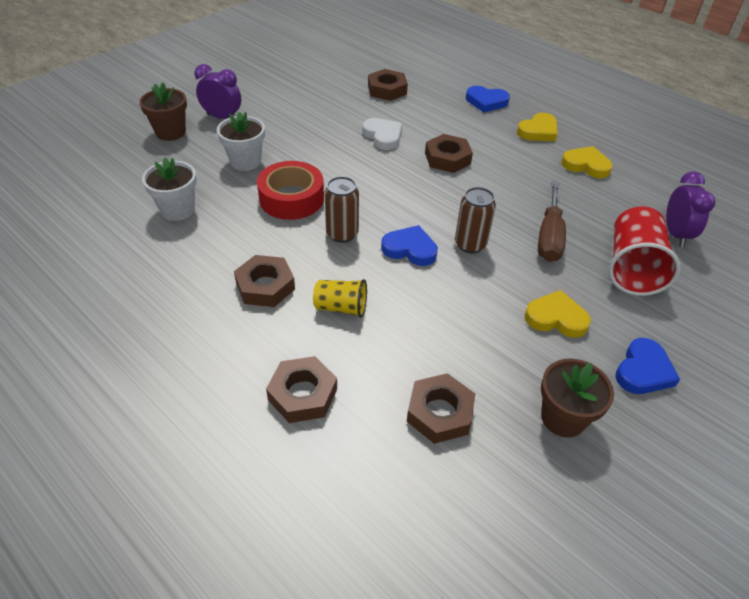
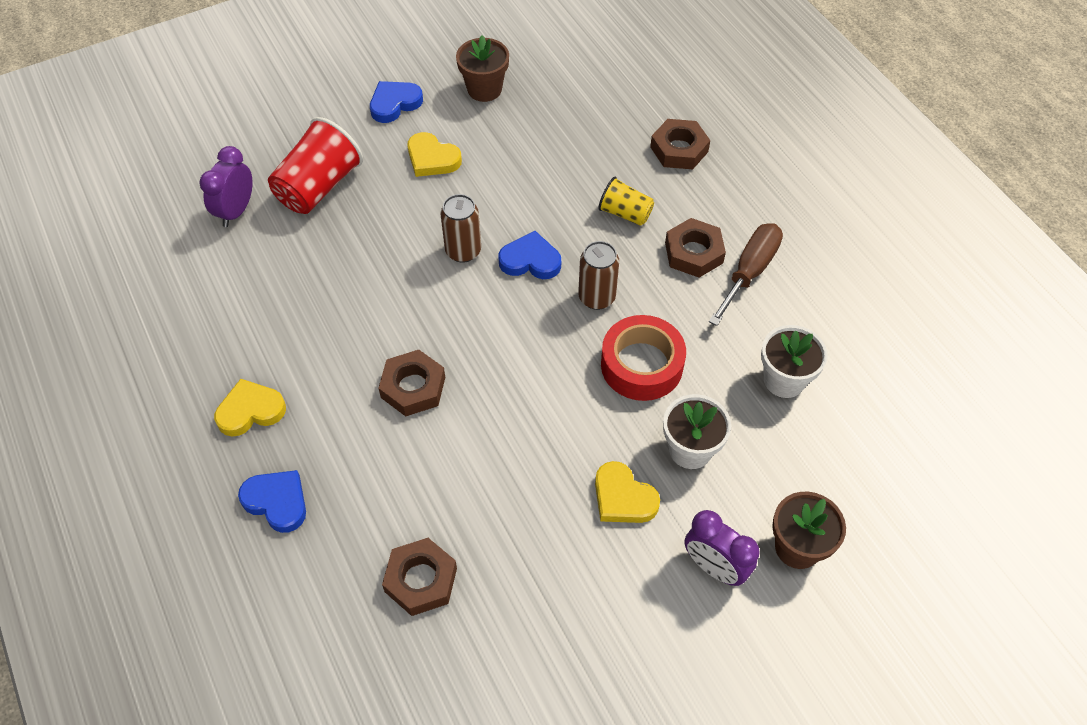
camera: 160 degrees left, 10 degrees up
(383, 136) = (480, 456): white heart -> none
(410, 249) = (530, 260): blue heart -> blue heart turned 150 degrees clockwise
(440, 413) = (576, 113): brown nut -> none
(549, 237) = (372, 240): brown screwdriver -> brown screwdriver (749, 272)
(586, 165) = (241, 330): yellow heart -> yellow heart (623, 498)

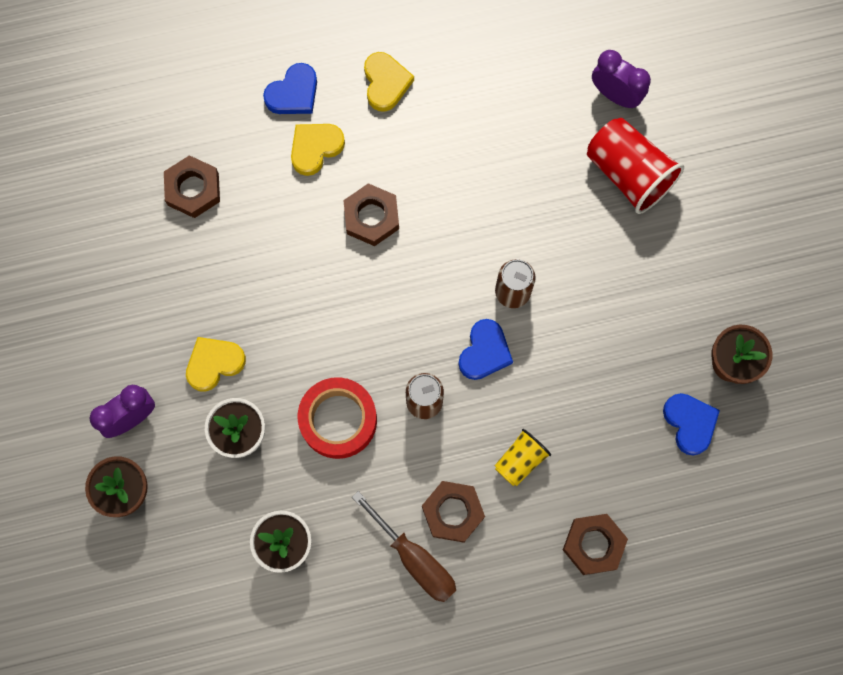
camera: 105 degrees right, 20 degrees up
(394, 104) = (729, 266): blue heart -> blue heart (690, 423)
(432, 159) = (641, 288): yellow heart -> yellow heart (315, 148)

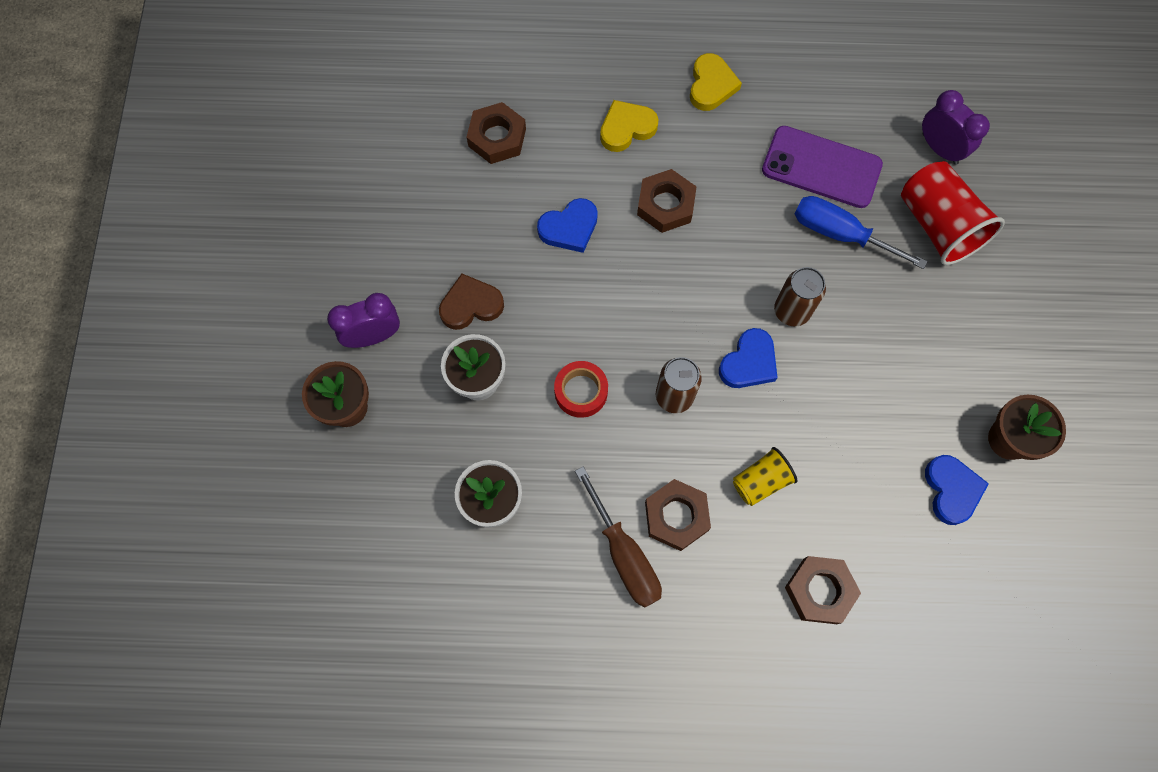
camera: 15 degrees right, 5 degrees down
(214, 363) = (471, 305): yellow heart -> brown heart
(293, 93) = (618, 74): blue heart -> blue heart (569, 228)
(338, 420) = (581, 392): red tape -> red tape, size x0.65
(509, 142) = (821, 167): none -> purple phone
(540, 205) = (840, 234): none -> blue screwdriver

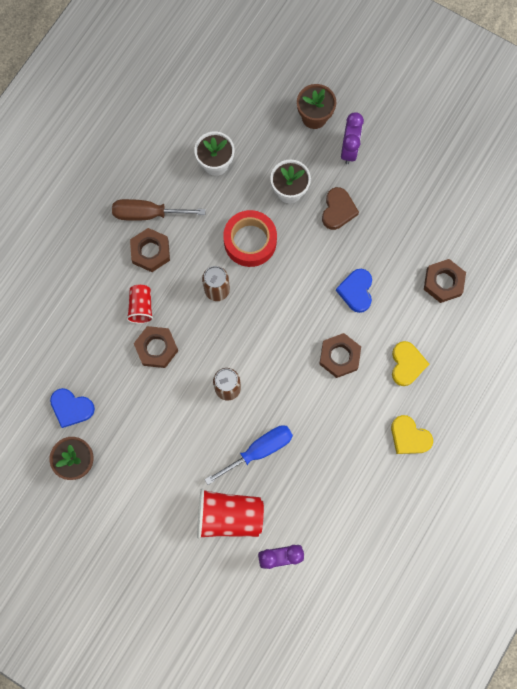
camera: 120 degrees right, 5 degrees up
(581, 392) = (250, 241): red tape -> red tape, size x1.54
(749, 362) = (211, 343): blue heart -> none
(760, 481) = (141, 307): yellow cup -> red cup
(820, 591) = (66, 301): brown nut -> brown nut (156, 348)
(821, 167) = (310, 469): purple phone -> none

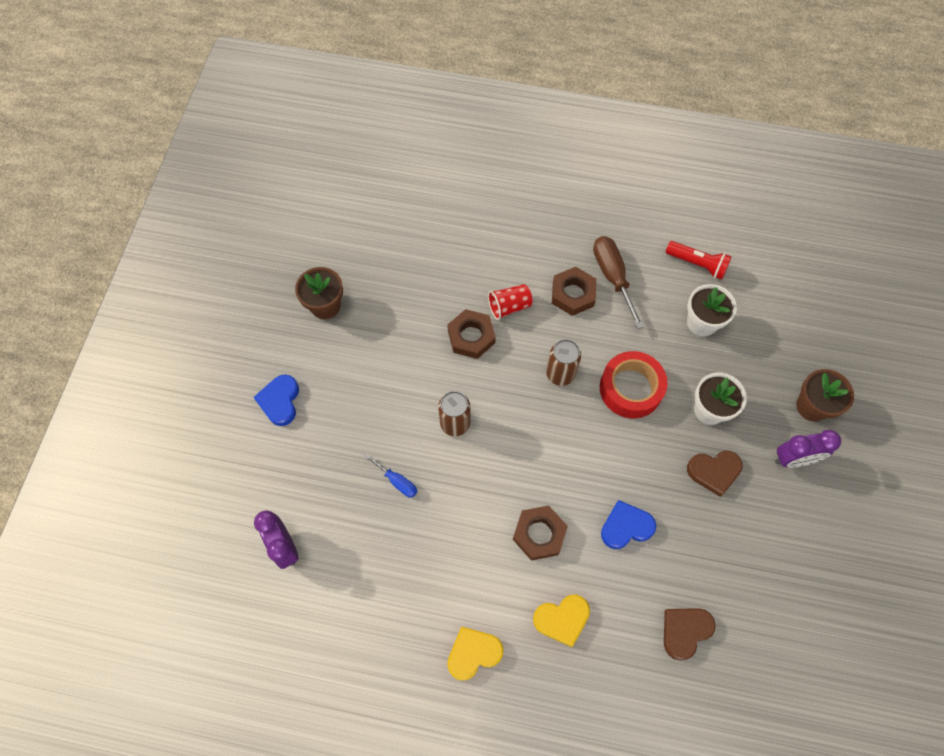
camera: 70 degrees right, 10 degrees down
(71, 408) = (378, 280): blue heart -> blue heart (280, 401)
(163, 143) = (697, 264): none -> red flashlight
(229, 516) = (314, 474): red cup -> none
(259, 450) = (397, 481): blue screwdriver -> blue screwdriver, size x0.56
(409, 437) = (473, 653): yellow heart -> yellow heart turned 45 degrees clockwise
(443, 282) = (685, 631): brown nut -> brown heart

